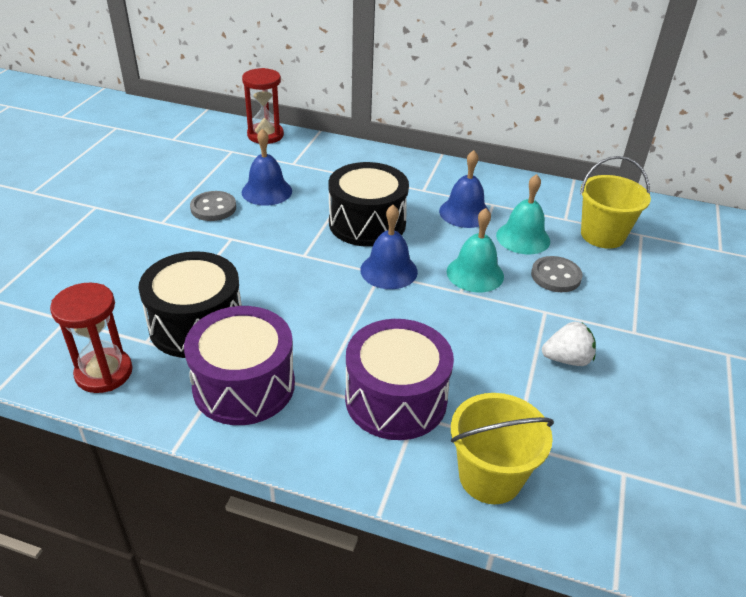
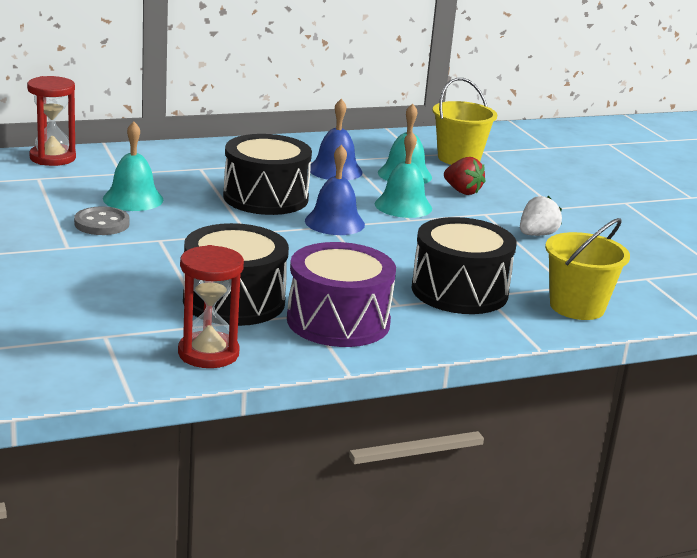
camera: 40 degrees left, 15 degrees down
(266, 191) = (133, 199): blue bell -> turquoise bell
(396, 399) = (459, 291): purple drum -> black drum
(555, 276) = (462, 191): grey button -> red strawberry

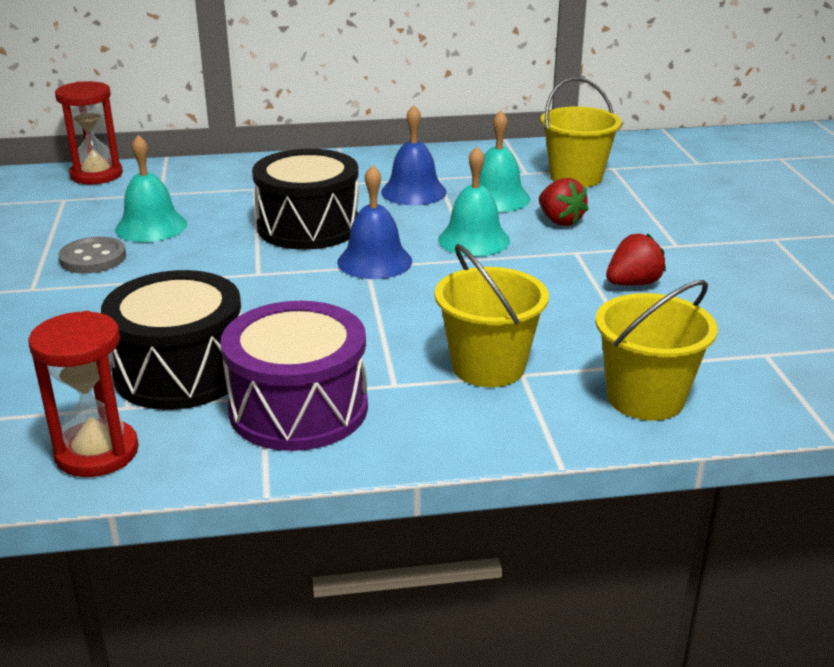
camera: 15 degrees right, 5 degrees up
(459, 291) = (488, 367): black drum -> yellow bucket
(537, 235) = (633, 284): white strawberry -> red strawberry

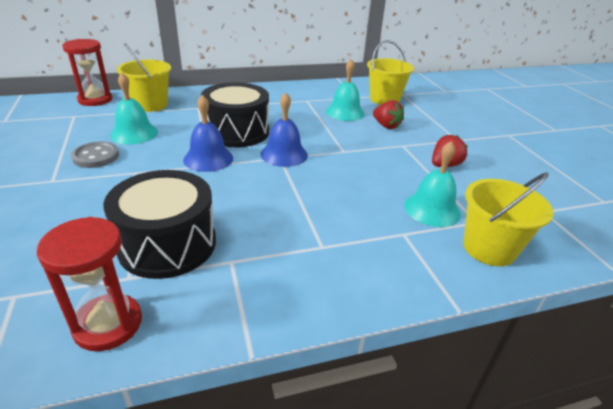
camera: 10 degrees left, 5 degrees up
(298, 408) = (259, 271): purple drum -> none
(413, 192) = (295, 109): blue bell -> blue bell (208, 159)
(474, 240) = (340, 139): turquoise bell -> turquoise bell (432, 209)
(488, 367) = (380, 229): yellow bucket -> yellow bucket (150, 105)

